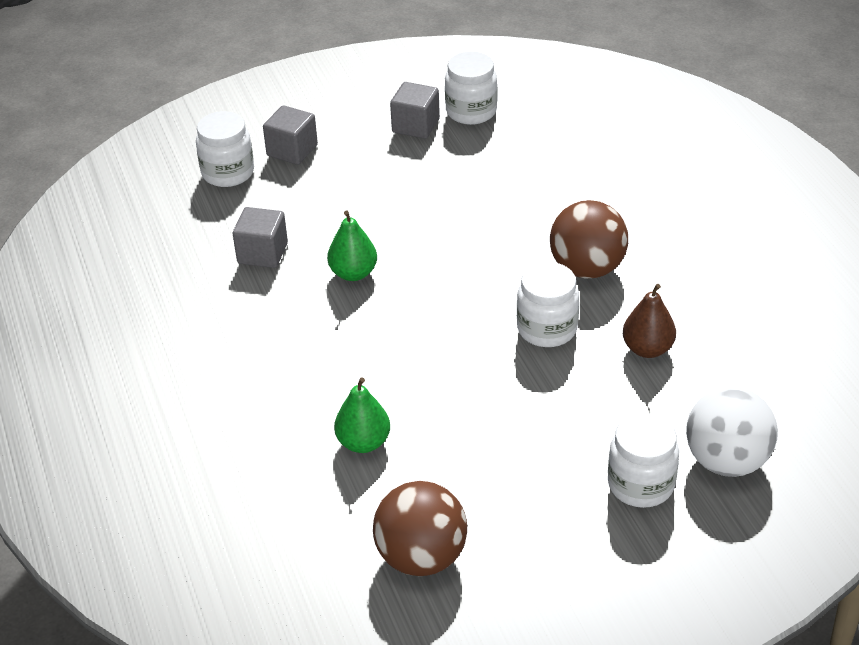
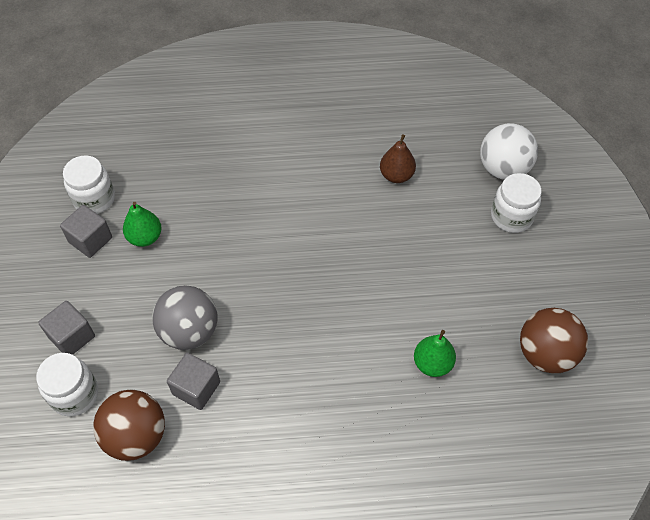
camera: 75 degrees left, 15 degrees up
(330, 229) = (189, 331): none -> grey ball
(353, 273) = (250, 327): green pear -> green pear (145, 237)
(547, 329) = (358, 223): white jar -> none
(587, 268) = (307, 183): brown ball -> brown ball (136, 436)

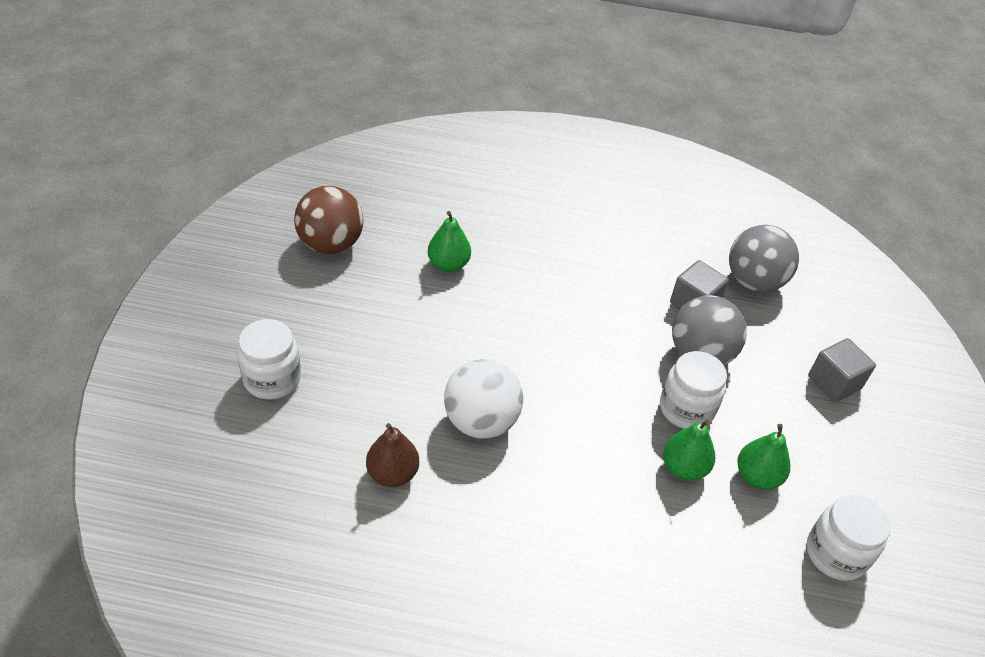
camera: 170 degrees left, 10 degrees down
(74, 394) = (821, 329): white jar -> white jar (686, 409)
(90, 240) = (831, 492): grey cube -> none
(136, 436) = (754, 281): brown ball -> grey ball
(199, 230) = (683, 468): none -> green pear
(503, 169) = (239, 443): white ball -> white ball (481, 421)

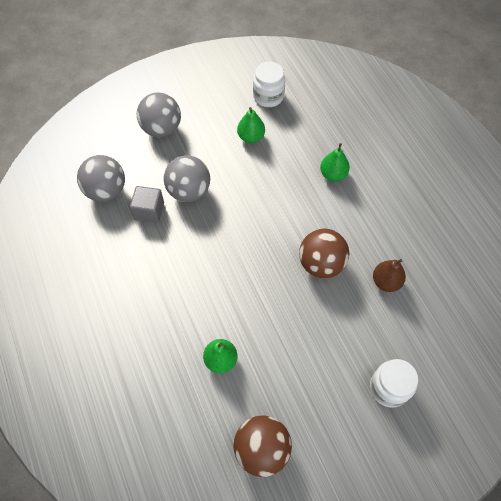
camera: 120 degrees left, 15 degrees up
(481, 421) = (321, 264): white ball -> brown ball
(683, 468) = (271, 166): green pear -> green pear (333, 174)
(686, 409) = (233, 180): white jar -> none
(834, 382) = (162, 129): grey cube -> grey ball

